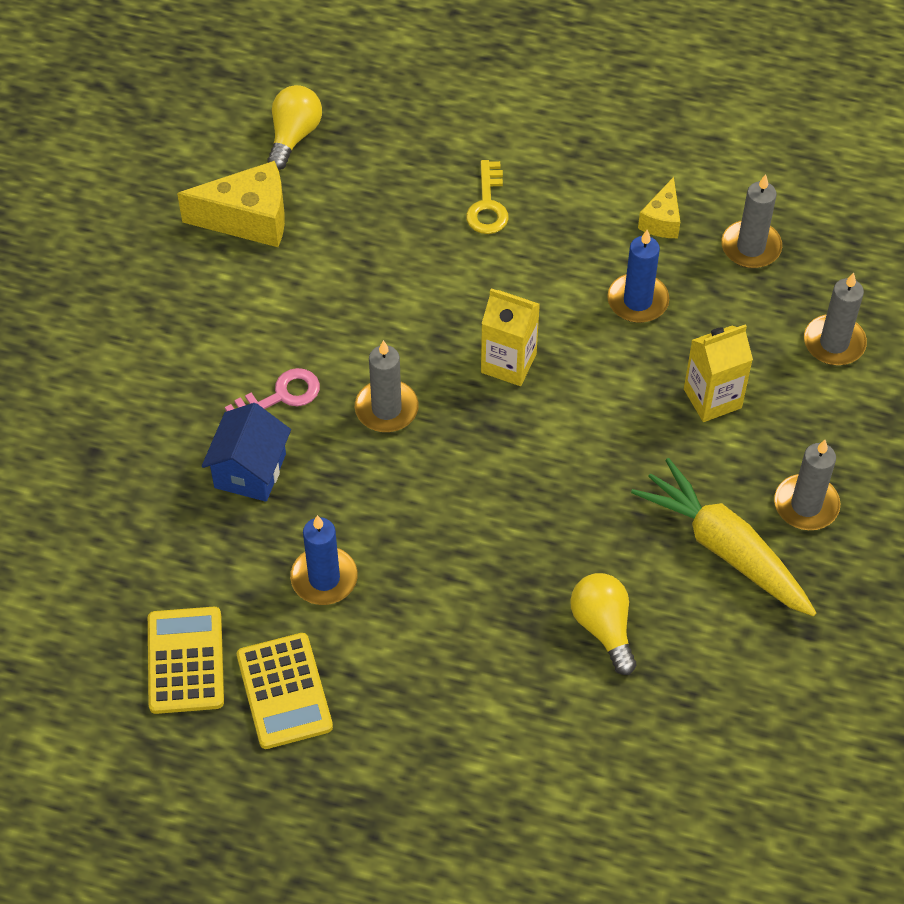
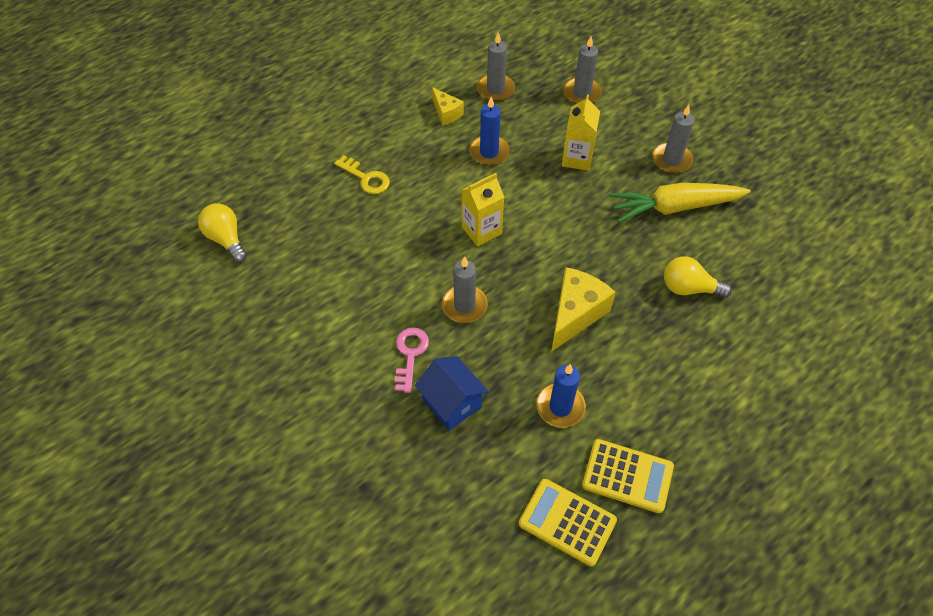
camera: 55 degrees left, 0 degrees up
(248, 219) = (264, 297): yellow cheese -> yellow cheese (575, 314)

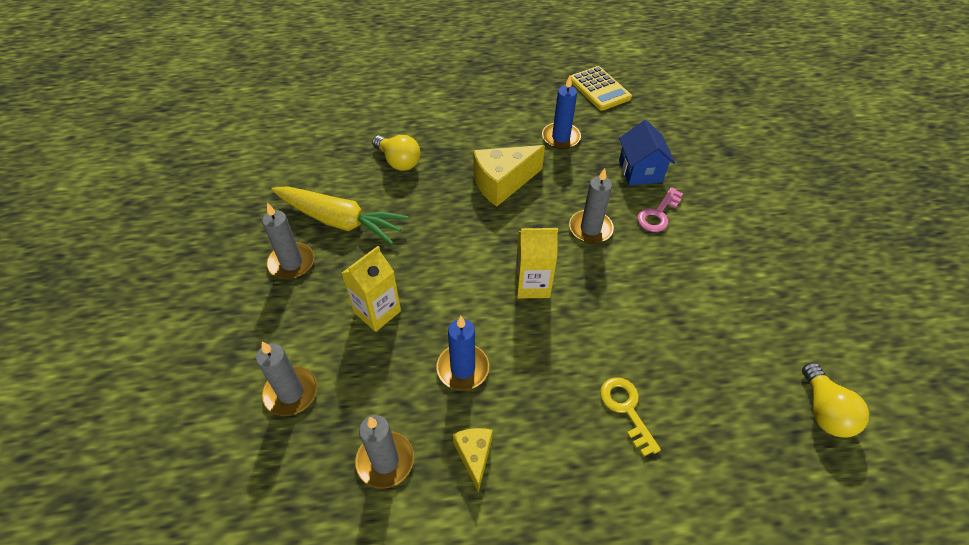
camera: 150 degrees left, 5 degrees down
(627, 476) = (545, 92): yellow calculator -> none

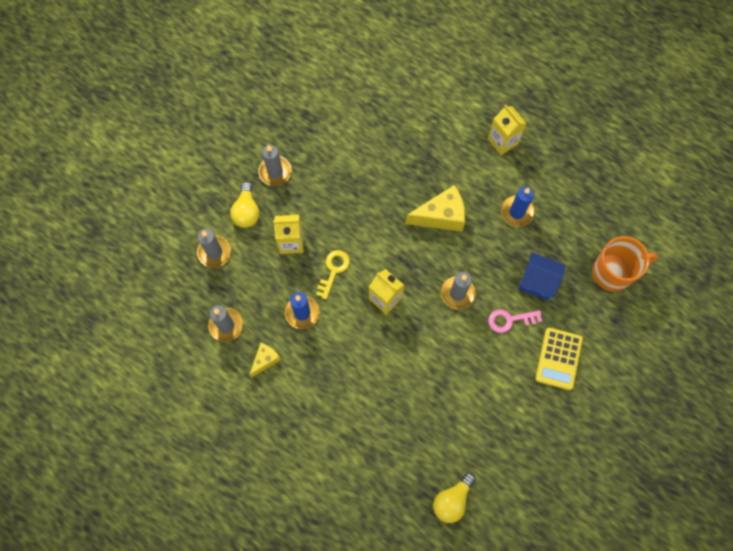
camera: 45 degrees right, 20 degrees up
(340, 221) = (323, 163): yellow carrot -> none
(398, 161) = (396, 145): yellow light bulb -> yellow light bulb (247, 211)
(489, 102) = (502, 141): none -> yellow carton
(502, 183) = (441, 216): yellow cheese -> yellow cheese turned 150 degrees clockwise
(599, 89) = (592, 193): yellow calculator -> yellow calculator (558, 359)
(626, 409) = (357, 406): yellow key -> yellow key (333, 270)
(640, 171) = (537, 281): blue house -> blue house turned 75 degrees clockwise
(683, 125) = (613, 272): none -> orange mug

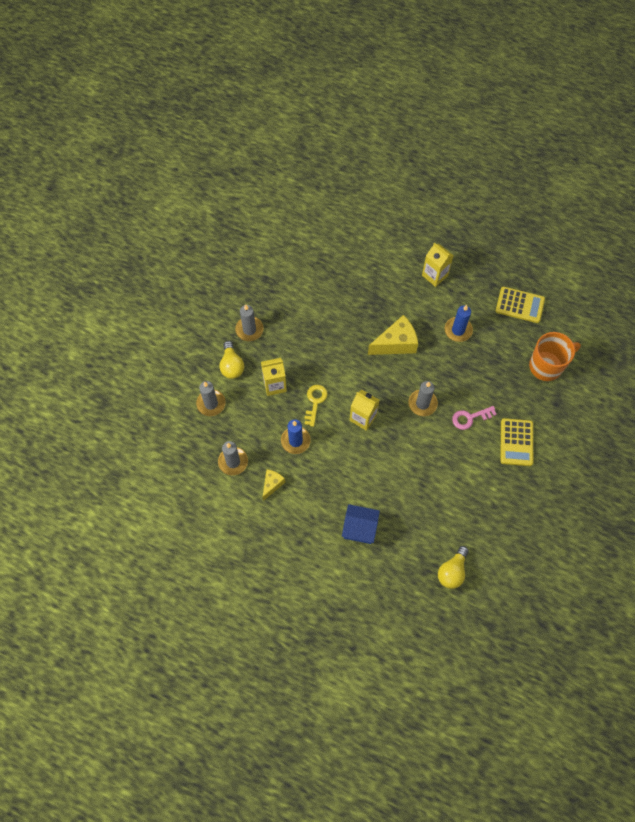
camera: 10 degrees left, 5 degrees down
(537, 281) = (486, 383): blue house -> blue house (359, 528)
(596, 193) = (520, 305): none -> yellow calculator

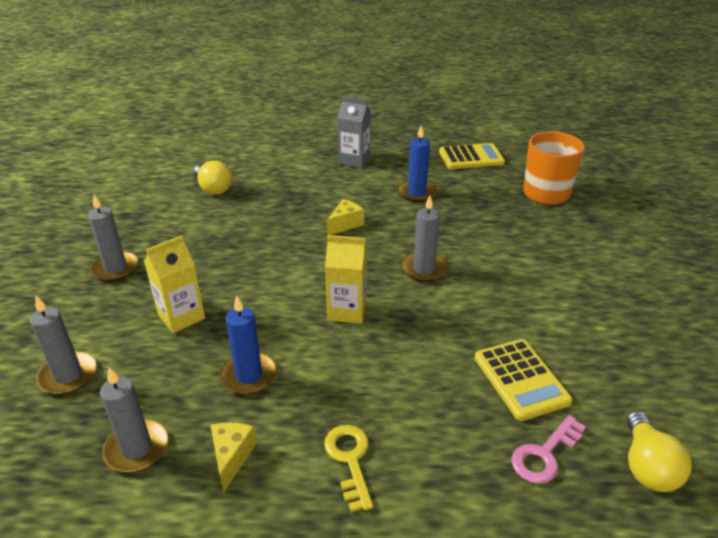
camera: 25 degrees left, 30 degrees down
(232, 366) = (97, 316): yellow light bulb -> yellow light bulb (213, 188)
(315, 402) = (259, 316): yellow key -> yellow key (350, 460)
(359, 528) = (438, 464): blue house -> none
(396, 343) = (345, 224): yellow cheese -> yellow cheese, size x0.56
(434, 275) = (354, 160): yellow carton -> grey carton
(470, 418) = (499, 263): pink key -> pink key (544, 454)
(516, 442) = (581, 268): yellow calculator -> yellow calculator (521, 379)

